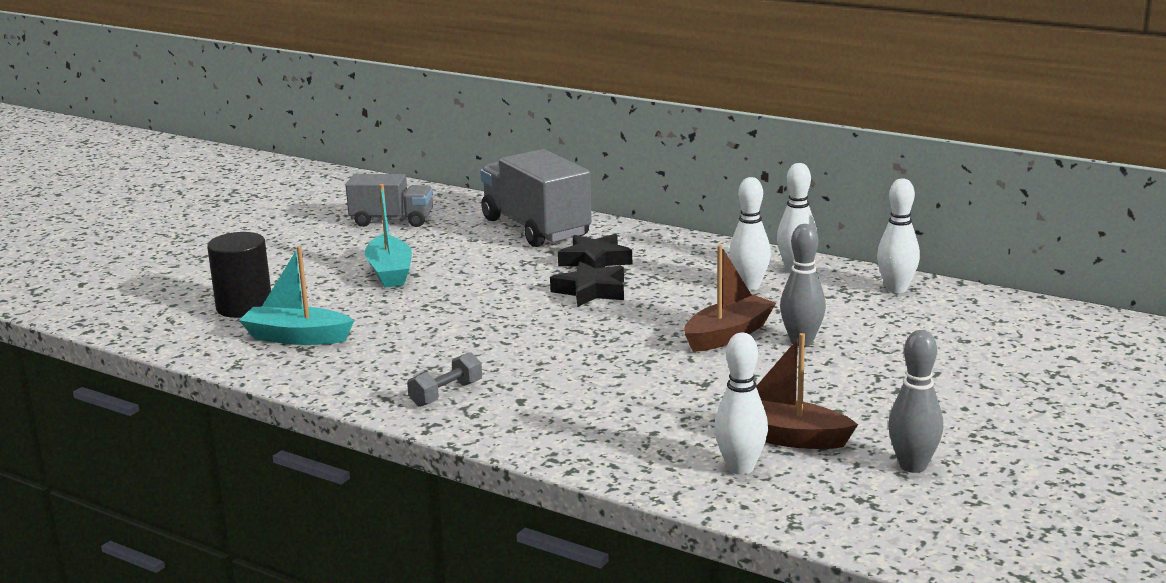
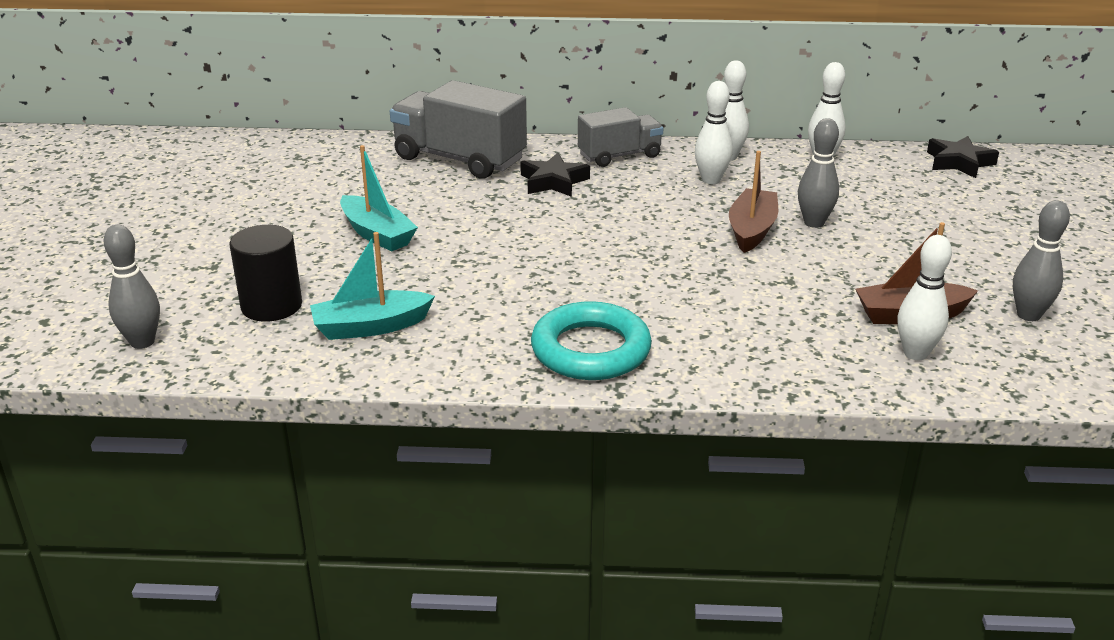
camera: 30 degrees left, 10 degrees up
(127, 311) = (142, 342): none -> grey bowling pin
(392, 221) = (310, 178): grey truck -> grey truck (619, 156)
(446, 394) = (590, 350): grey dumbbell -> turquoise ring
(591, 291) = (587, 213): black star -> black star (959, 162)

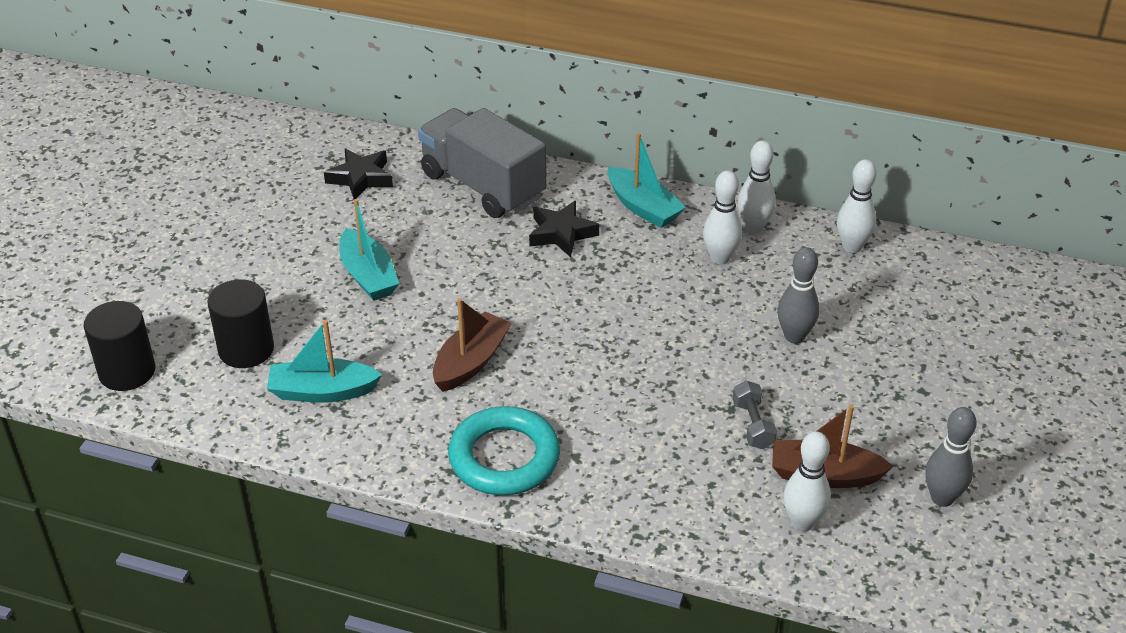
camera: 15 degrees right, 10 degrees up
(142, 342) = (127, 371): grey bowling pin -> black cylinder
(619, 156) = (643, 207): grey truck -> turquoise boat
(751, 230) = (726, 335): brown boat -> brown boat (471, 362)
(819, 289) = (753, 425): none -> grey dumbbell
(959, 162) = (996, 277): black star -> black star (361, 178)

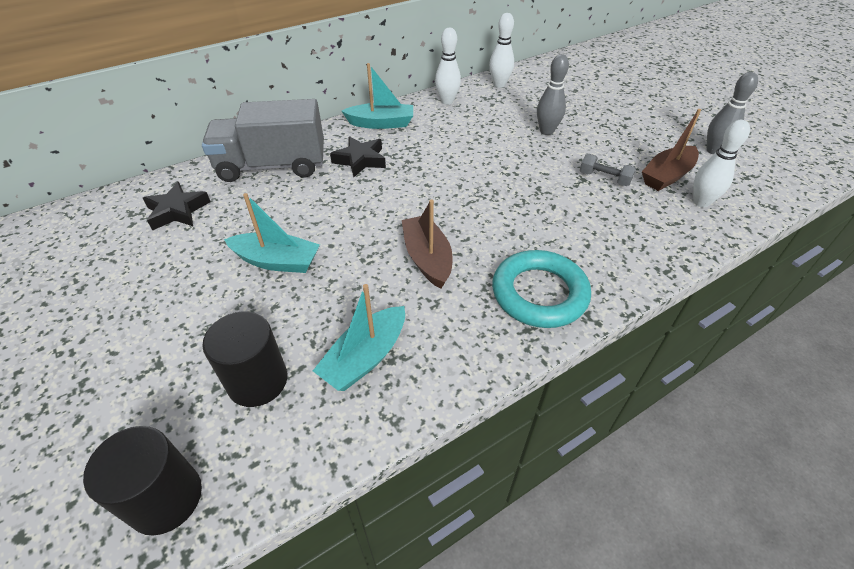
camera: 50 degrees left, 5 degrees up
(720, 258) = (456, 122): white bowling pin -> none

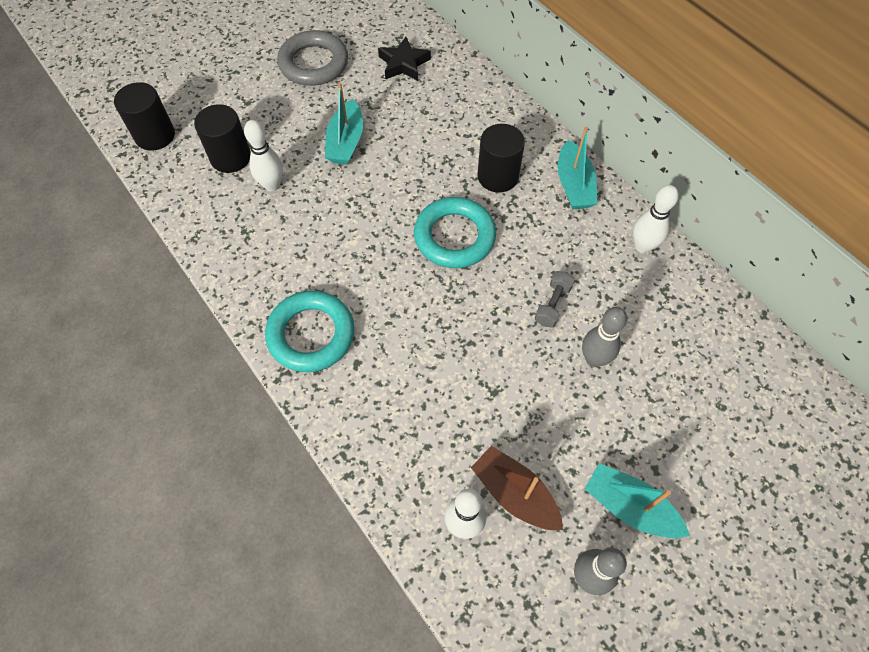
camera: 85 degrees right, 15 degrees up
(125, 289) = (314, 63): none -> grey ring
(272, 166) = (477, 110): grey truck -> none
(360, 160) = (498, 176): black star -> black cylinder
(365, 357) = (247, 215): turquoise boat -> turquoise boat (629, 507)
(425, 189) = (454, 237): none -> turquoise ring
(427, 258) = (353, 246): brown boat -> none
(499, 85) = (707, 306): white bowling pin -> white bowling pin (272, 185)
(604, 178) = (498, 416): grey dumbbell -> grey dumbbell (552, 305)

